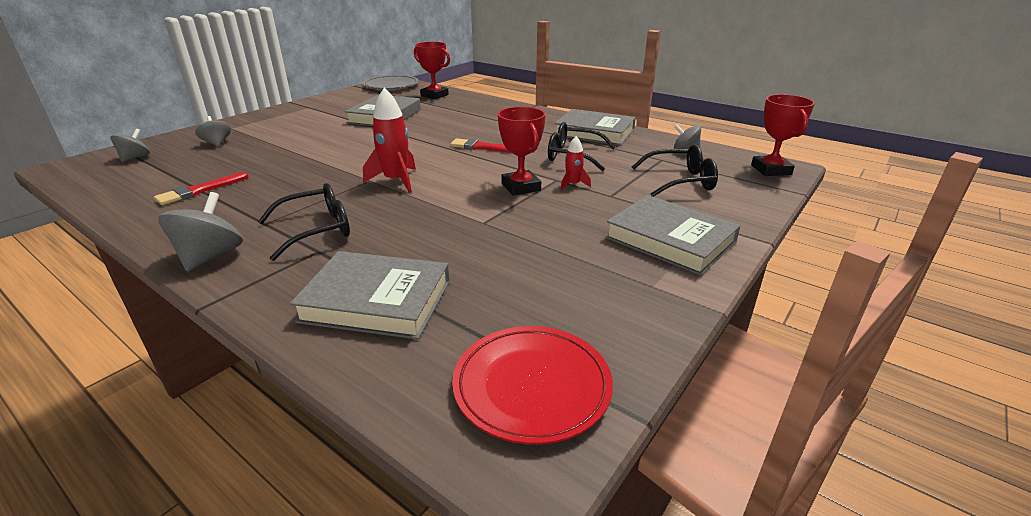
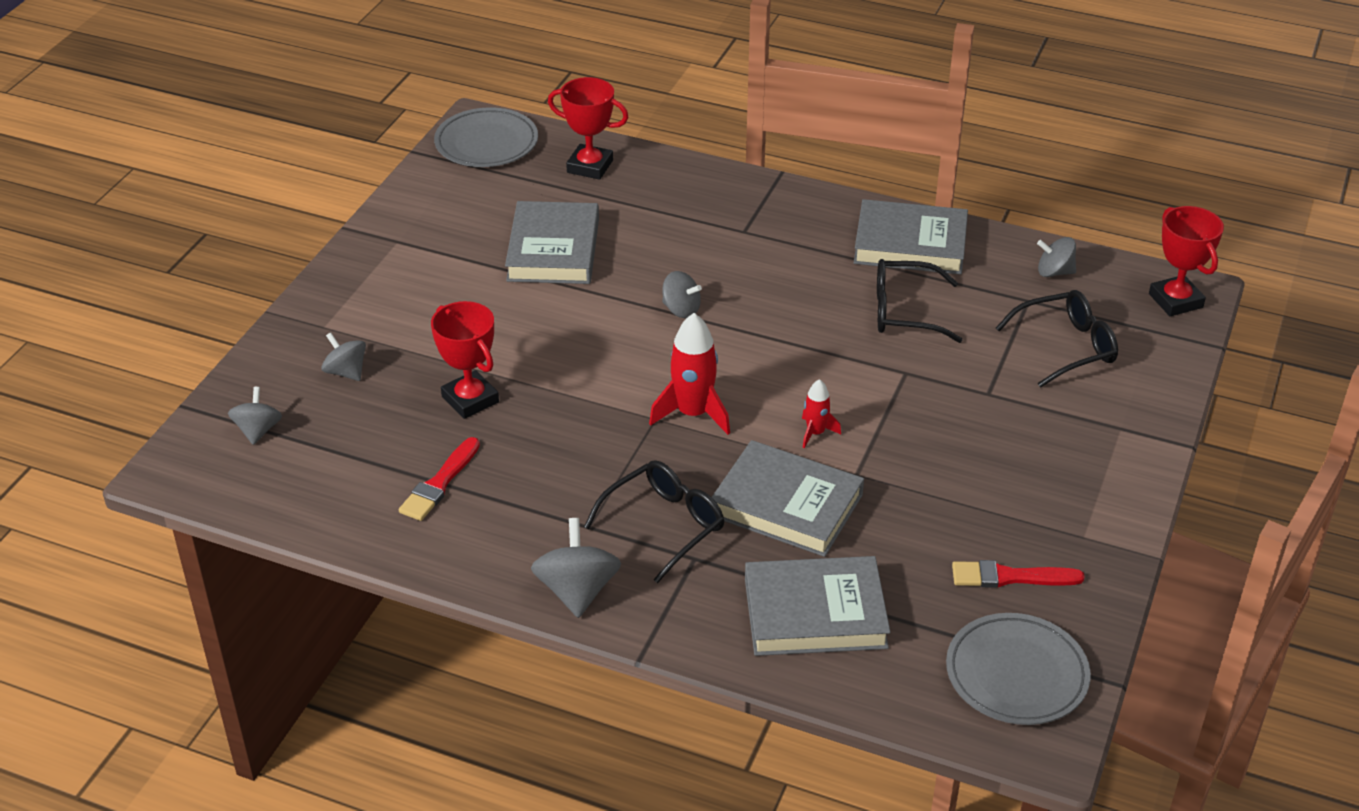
camera: 15 degrees left, 10 degrees up
(433, 141) = (681, 310): none -> grey spinning top
(482, 147) = (764, 313): red brush -> red brush (1010, 577)
(521, 187) = (867, 397): red trophy -> red trophy (470, 399)
(532, 386) = (1016, 674): red plate -> grey plate
(573, 185) = (932, 380): red rocket -> red rocket (815, 433)
(670, 240) = (1083, 463): grey book -> grey book (786, 505)

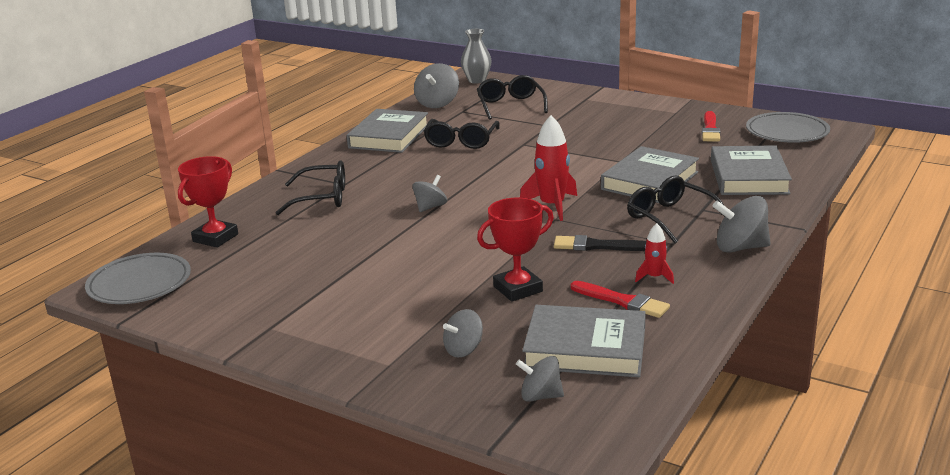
camera: 80 degrees left, 15 degrees down
(553, 250) = (327, 254): grey book -> grey book (585, 348)
(578, 458) = (596, 246): none -> black brush
(700, 221) = (322, 198): none -> black glasses
(815, 433) = (579, 170): red rocket -> red rocket (654, 277)
(1054, 272) = (437, 103): grey spinning top -> grey spinning top, size x1.55
(1175, 301) = (477, 80): red trophy -> grey vase

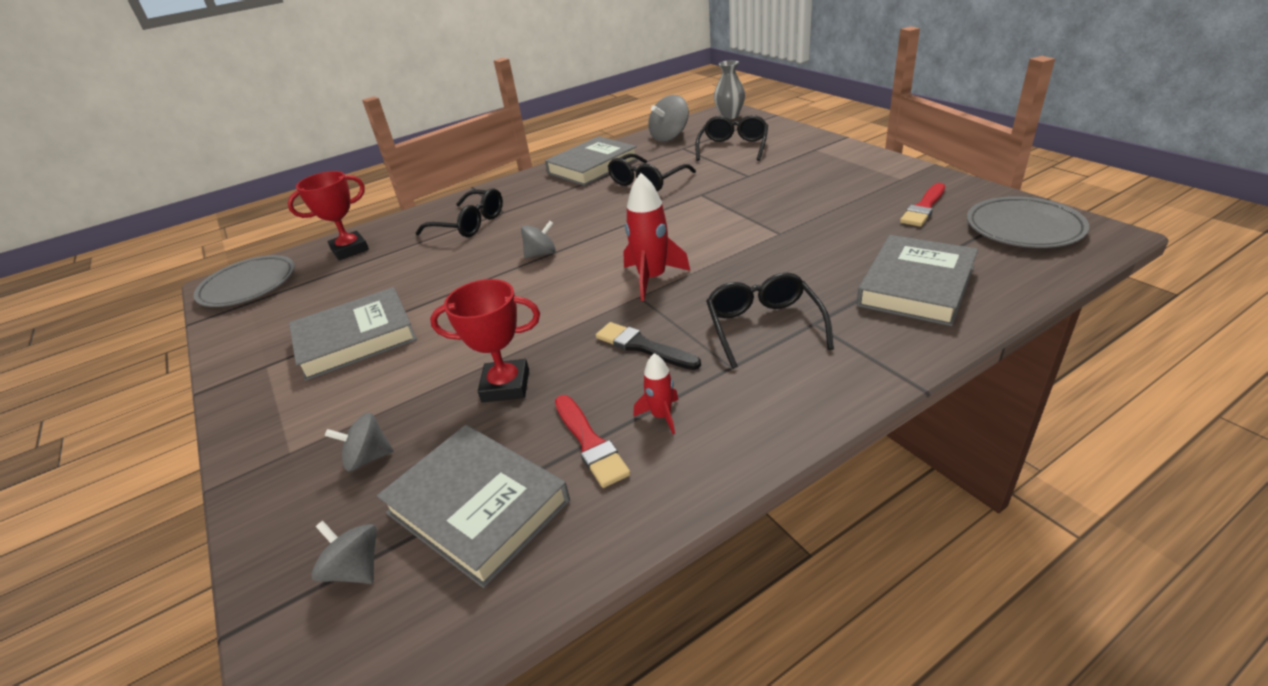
camera: 30 degrees right, 10 degrees up
(650, 181) = (788, 267): grey book -> grey book (356, 339)
(740, 247) = (810, 399): grey spinning top -> none

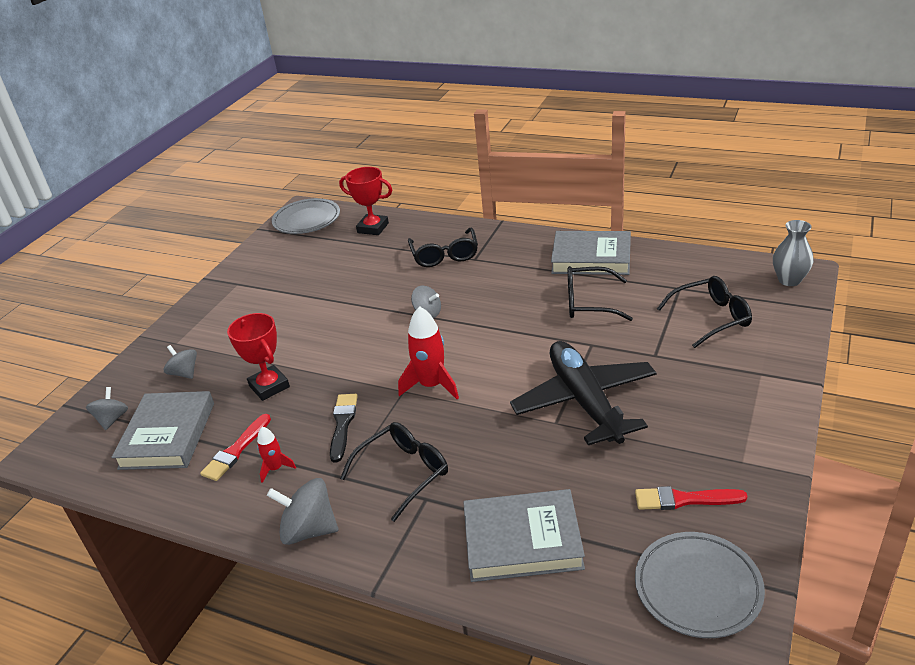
camera: 55 degrees right, 0 degrees up
(356, 339) = (280, 298): grey book -> none
(669, 137) = (696, 268): grey spinning top -> grey spinning top (309, 530)
(768, 214) = (585, 401): none -> black plane

